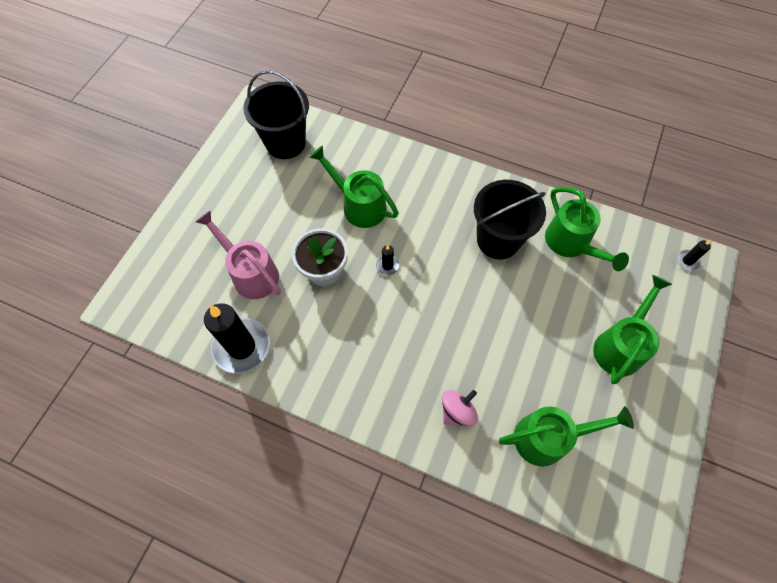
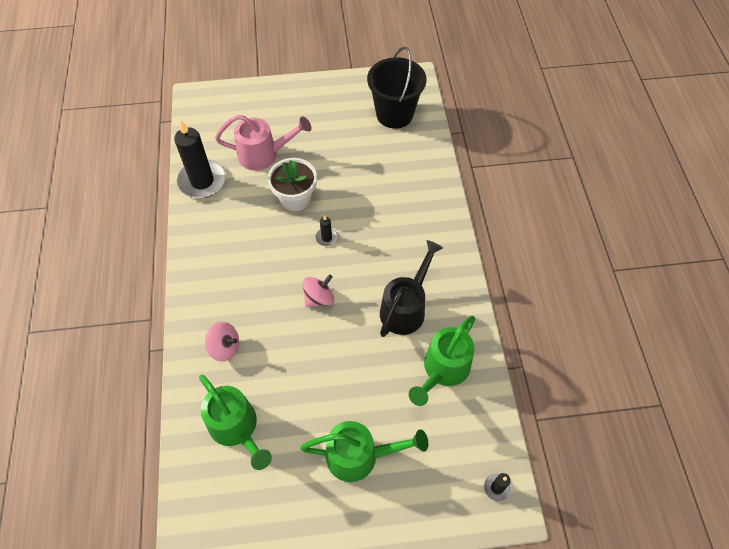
camera: 60 degrees right, 5 degrees down
(251, 273) = (264, 155): pink watering can -> pink watering can turned 75 degrees clockwise
(359, 205) = (370, 191): green watering can -> none
(449, 303) = (319, 298): none -> pink spinning top
(498, 240) = (406, 307): black bucket -> black watering can

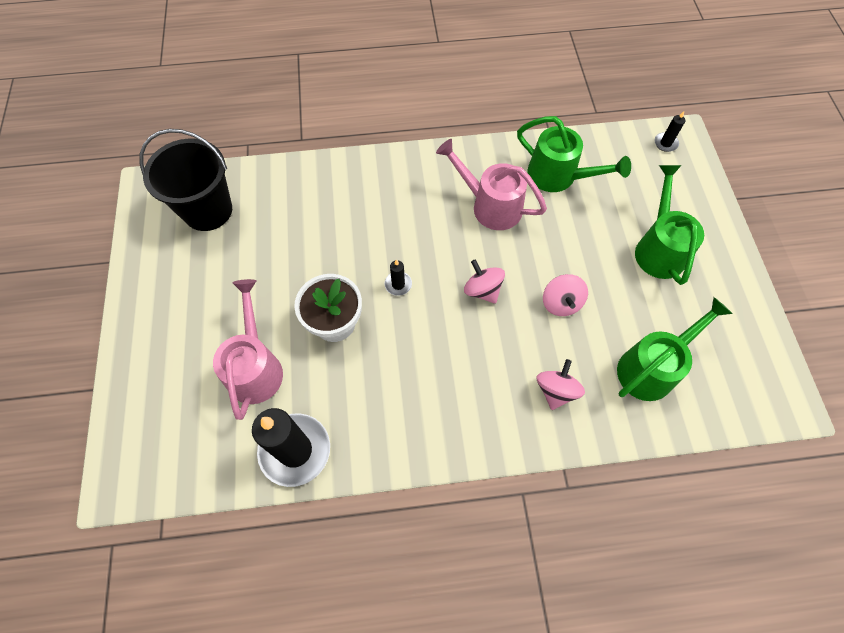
camera: 90 degrees left, 5 degrees up
(304, 359) = (561, 303): none -> pink spinning top
(406, 307) = (490, 205): black watering can -> pink watering can

